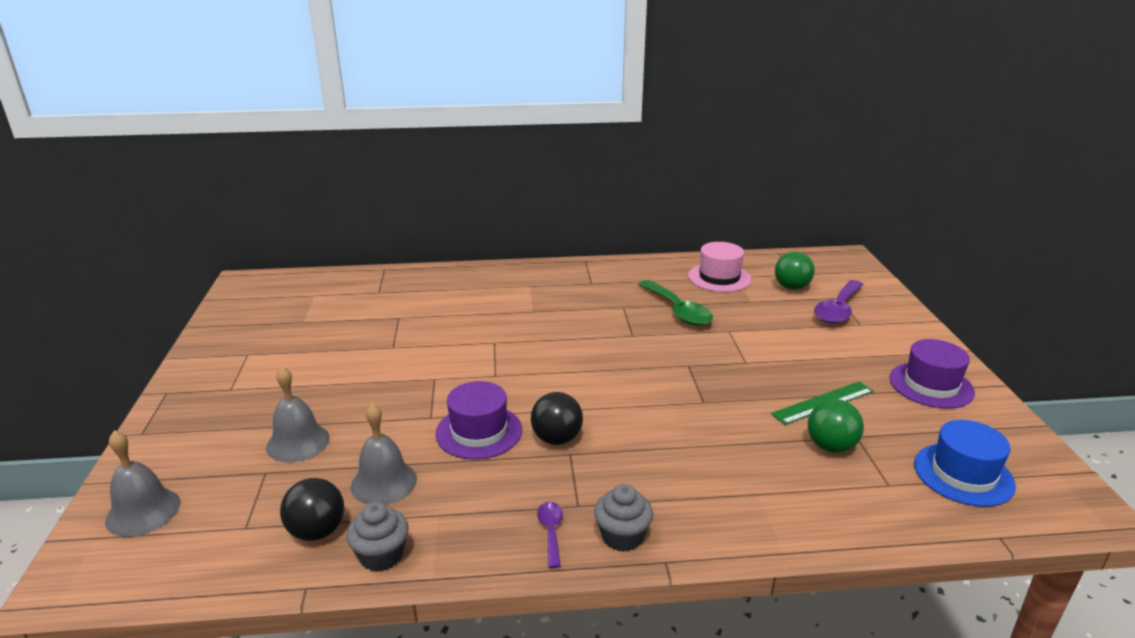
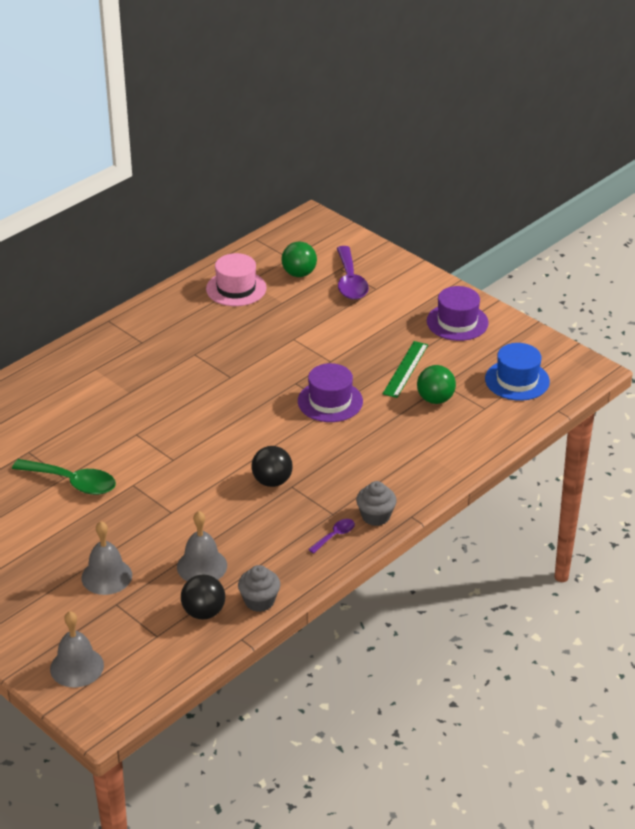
camera: 40 degrees left, 10 degrees up
(479, 431) = (217, 504): purple hat -> purple hat (330, 401)
(551, 531) = (335, 535): purple spoon -> purple spoon turned 90 degrees clockwise
(678, 311) = (239, 338): green spoon -> green spoon (73, 482)

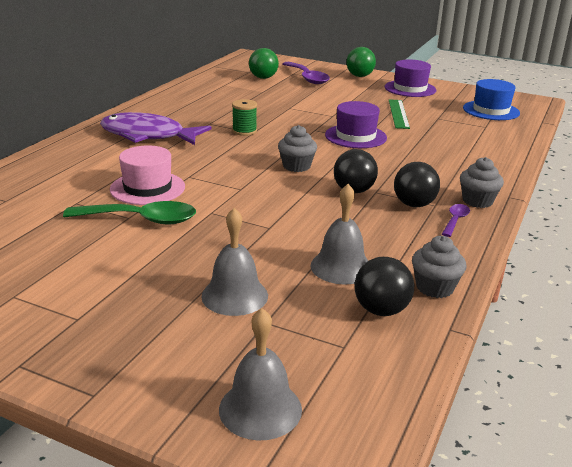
camera: 20 degrees left, 10 degrees down
(125, 365) = (147, 135): none -> purple fish
(222, 373) = (244, 131): none -> green spool
(236, 288) = (218, 88): pink hat -> pink hat (147, 188)
(241, 438) = (296, 166): none -> grey cupcake
(313, 509) = (414, 204): none -> black ball
(435, 399) = (441, 126): green ball -> green ball (359, 76)

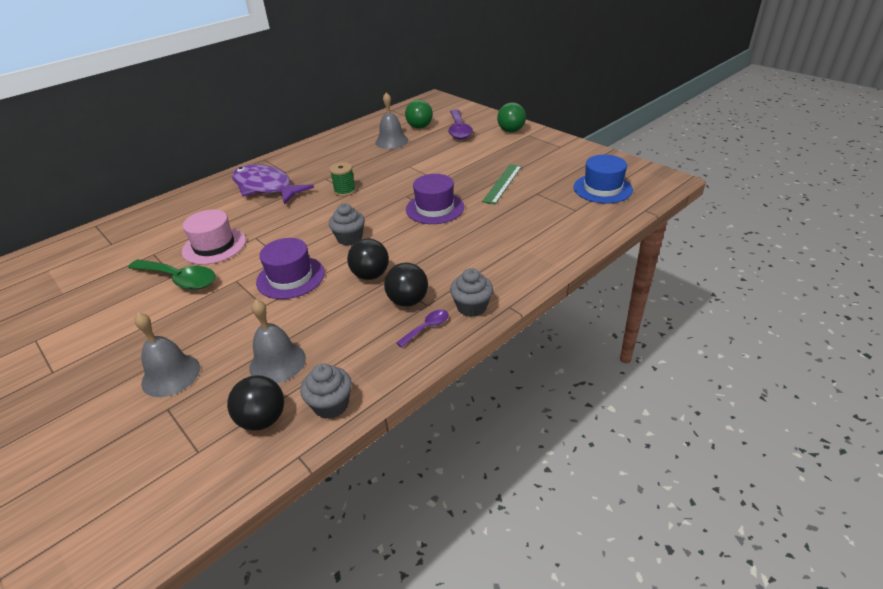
camera: 25 degrees right, 10 degrees up
(260, 409) = (82, 497): grey bell -> grey bell (391, 141)
(410, 88) = (545, 151): purple hat -> purple hat (290, 277)

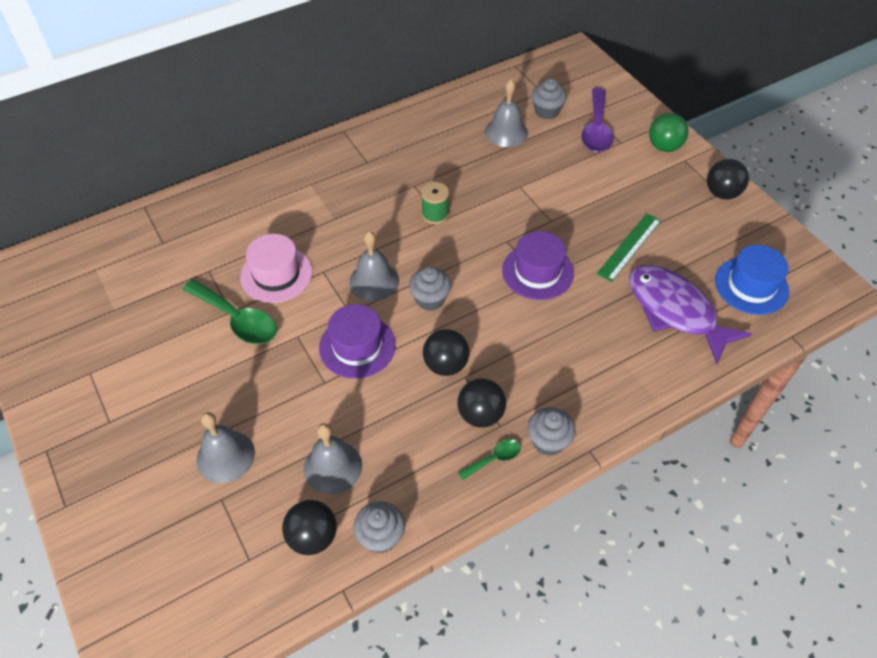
camera: 10 degrees right, 15 degrees up
(265, 187) = (341, 185): purple fish -> purple fish (675, 311)
(300, 236) = (374, 281): none -> grey bell
(420, 127) = (547, 111): green ball -> grey cupcake
(427, 327) = (494, 458): purple spoon -> green spoon
(561, 146) = (721, 193): none -> black ball

